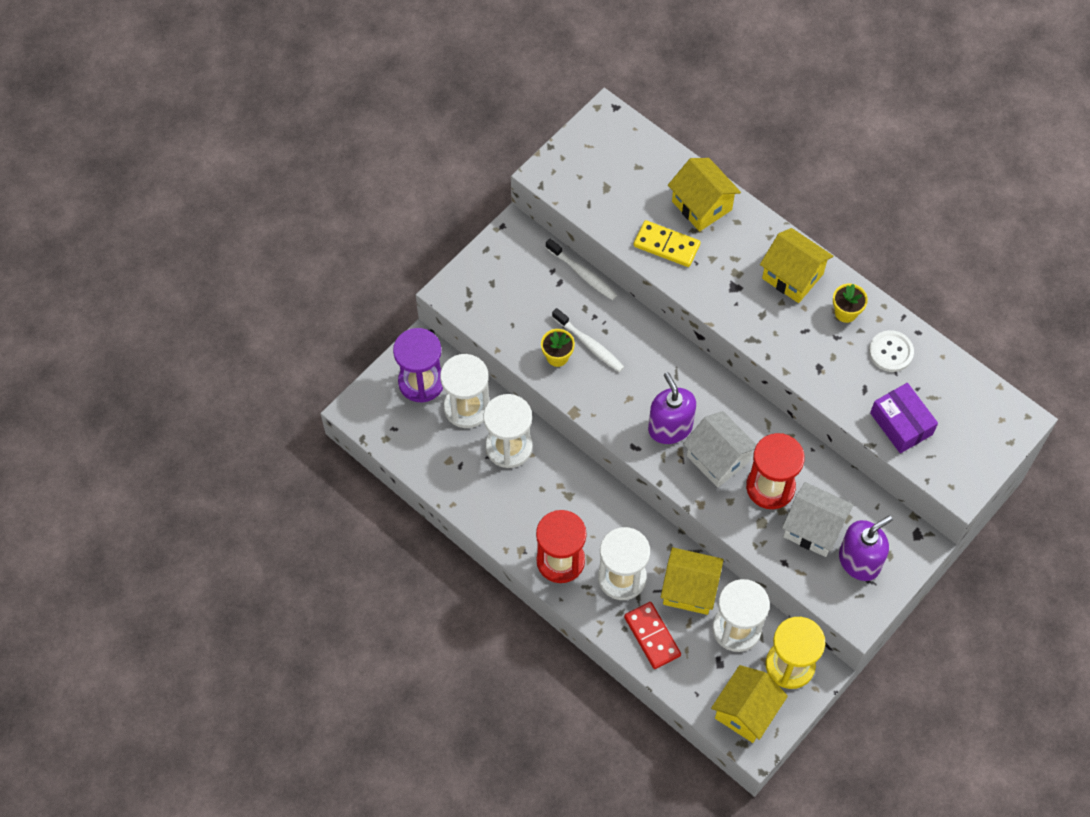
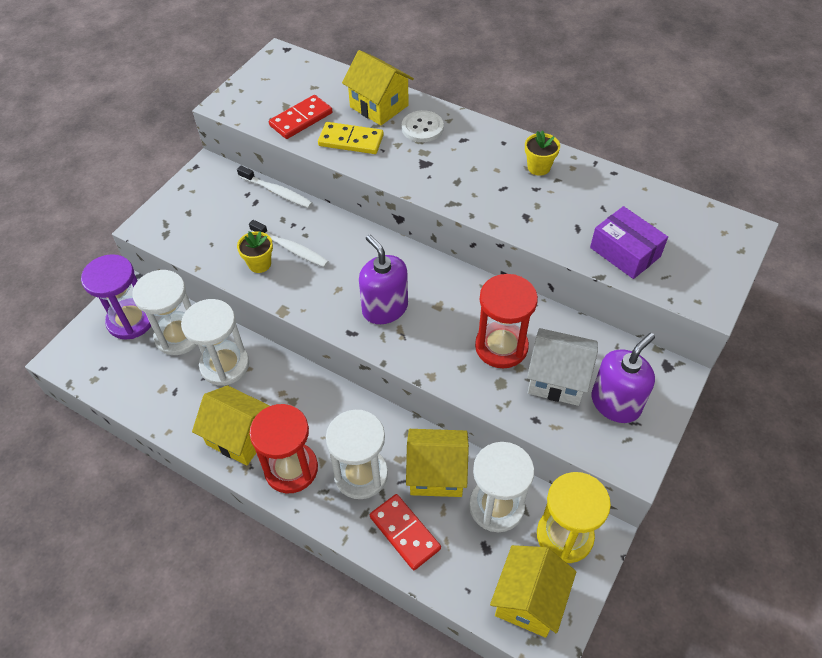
camera: 10 degrees left, 10 degrees down
(620, 208) = (301, 119): none -> red domino
(718, 459) = (440, 329): white house -> none
(792, 276) = (479, 146): yellow house -> yellow house (240, 436)
(891, 352) = (593, 192): white button -> white button (422, 128)

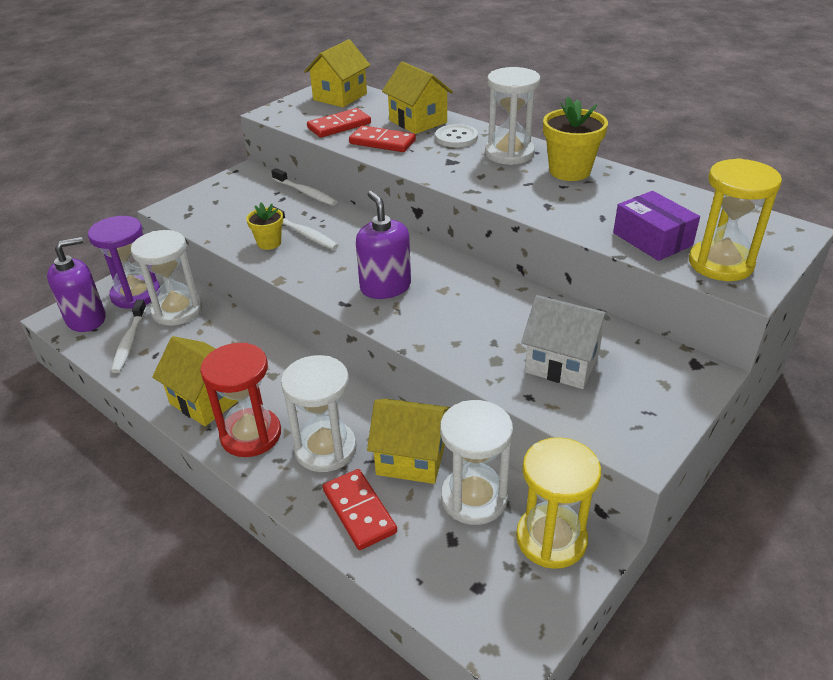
camera: 10 degrees right, 15 degrees down
(144, 379) = (129, 341): none -> white toothbrush
(225, 365) = (214, 338): white hourglass -> white hourglass (509, 153)
(351, 140) = (382, 142): yellow domino -> red domino
(501, 346) = (504, 329): red hourglass -> none
(529, 600) = (493, 602): yellow house -> yellow house (340, 97)
(538, 167) = (569, 171): yellow flower pot -> yellow flower pot, size x1.69
(615, 403) = (627, 391): purple soap dispenser -> purple soap dispenser (86, 319)
(686, 277) = (720, 264): none -> yellow hourglass

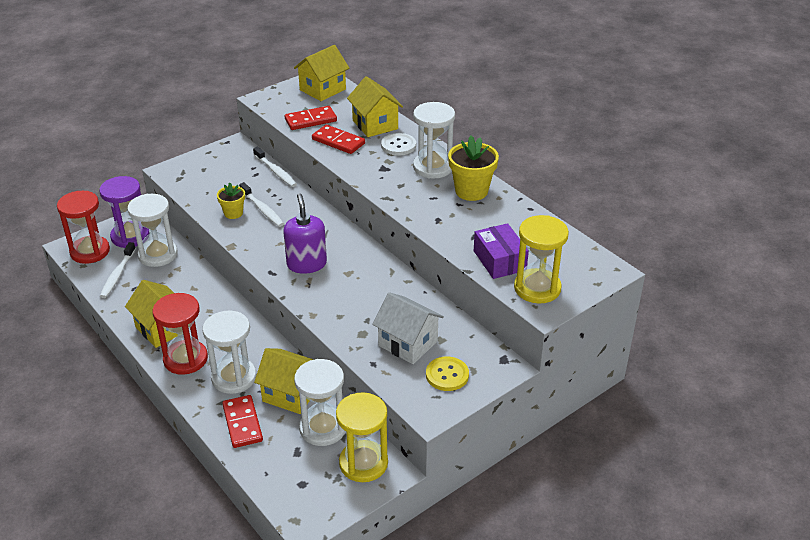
camera: 10 degrees right, 0 degrees up
(86, 319) = (90, 251): purple soap dispenser -> red hourglass
(635, 396) = (447, 375): none -> yellow button

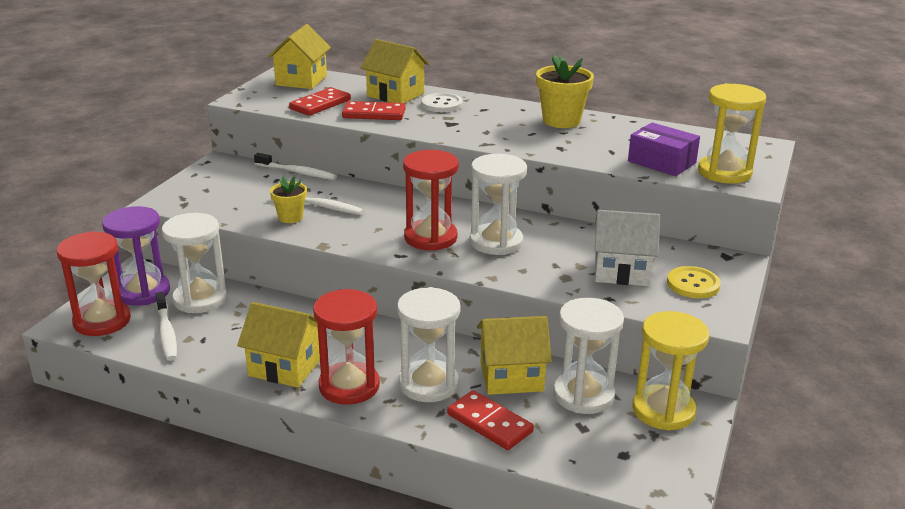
camera: 30 degrees left, 10 degrees down
(306, 264) = (430, 238): purple soap dispenser -> red hourglass
(433, 167) = (499, 112): white hourglass -> white hourglass (496, 242)

